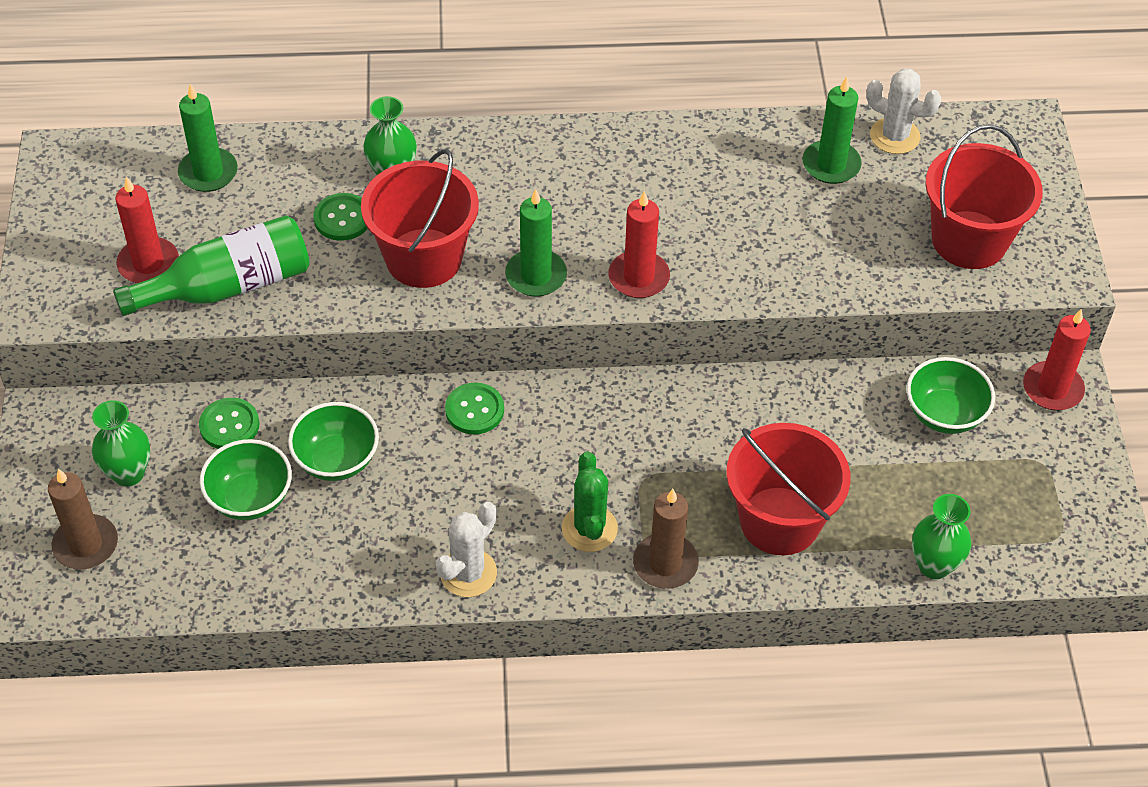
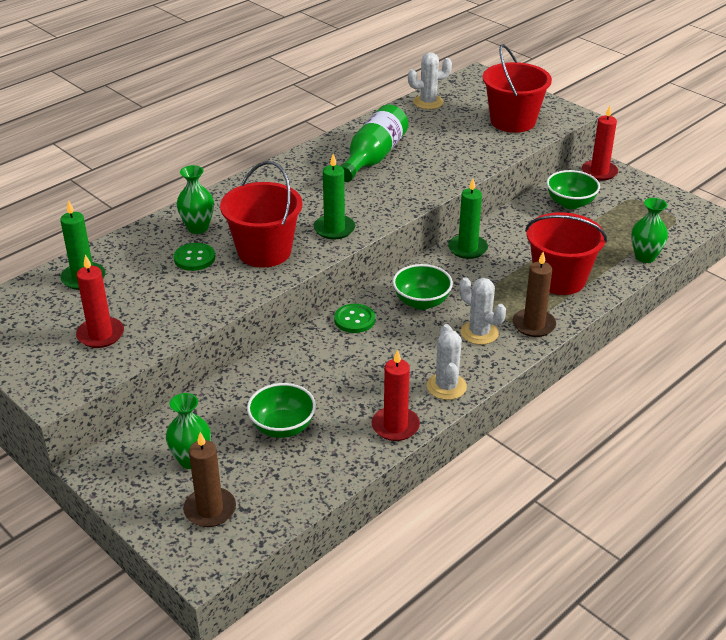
camera: 40 degrees left, 15 degrees down
(228, 286) = (166, 319): green bottle -> green bottle (373, 157)
(229, 425) = (225, 403): green button -> none
(336, 460) = (309, 382): green bowl -> green bowl (421, 302)
(589, 528) = (479, 333): green cactus -> white cactus
(639, 277) = (386, 204): red candle -> red candle (395, 426)
(831, 165) = (415, 124): green candle -> green candle (467, 248)

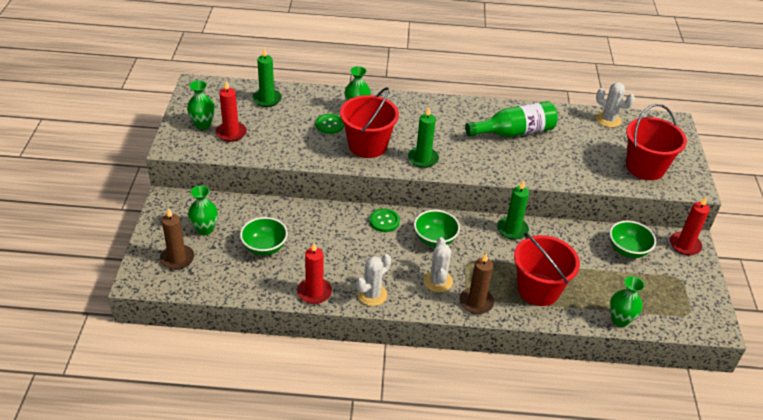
camera: 45 degrees right, 5 degrees up
(51, 349) = (203, 125): none -> green vase

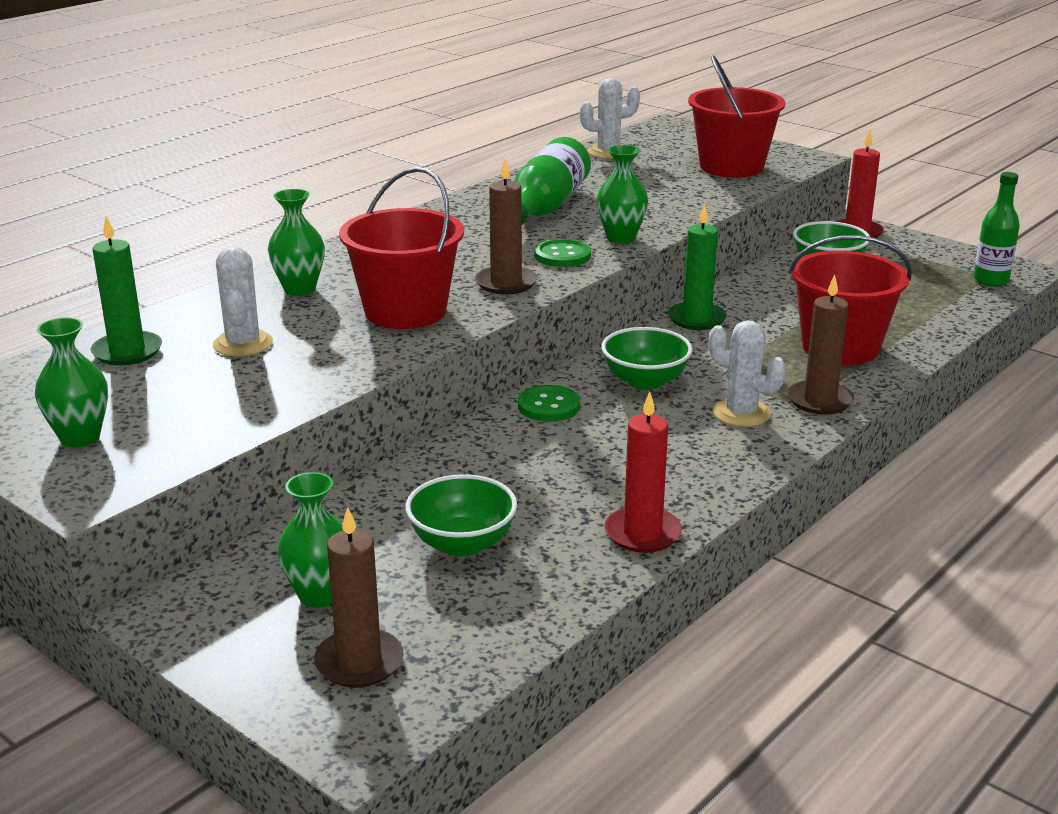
camera: 50 degrees left, 15 degrees down
(231, 133) = (160, 417): red candle -> none
(329, 125) = (299, 323): green button -> green button (562, 255)
(372, 294) = (709, 480): white cactus -> white cactus (243, 344)
(423, 159) = (506, 283): green candle -> brown candle
(620, 320) = (953, 318): green vase -> green vase (621, 238)
(687, 319) = (990, 280): none -> green bottle

